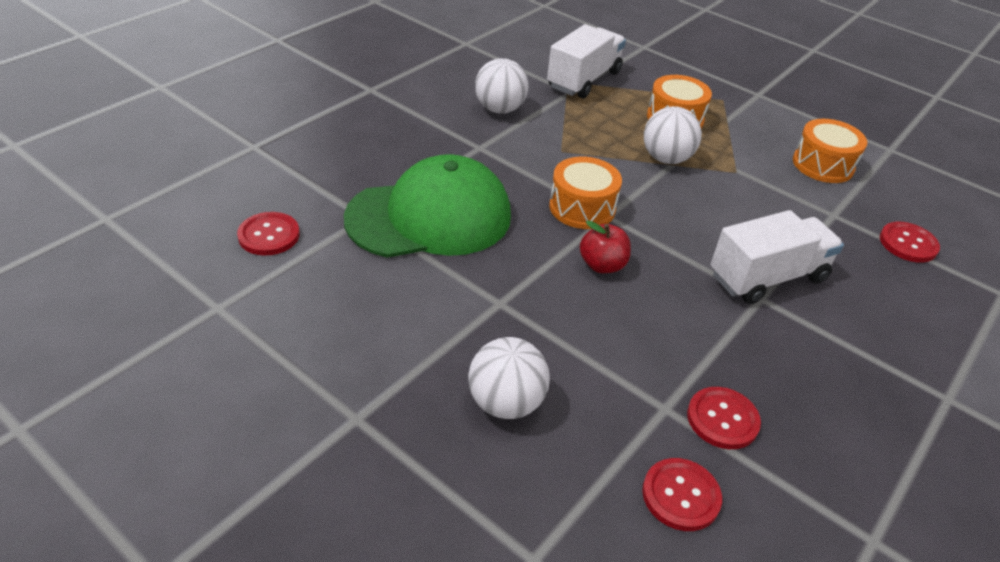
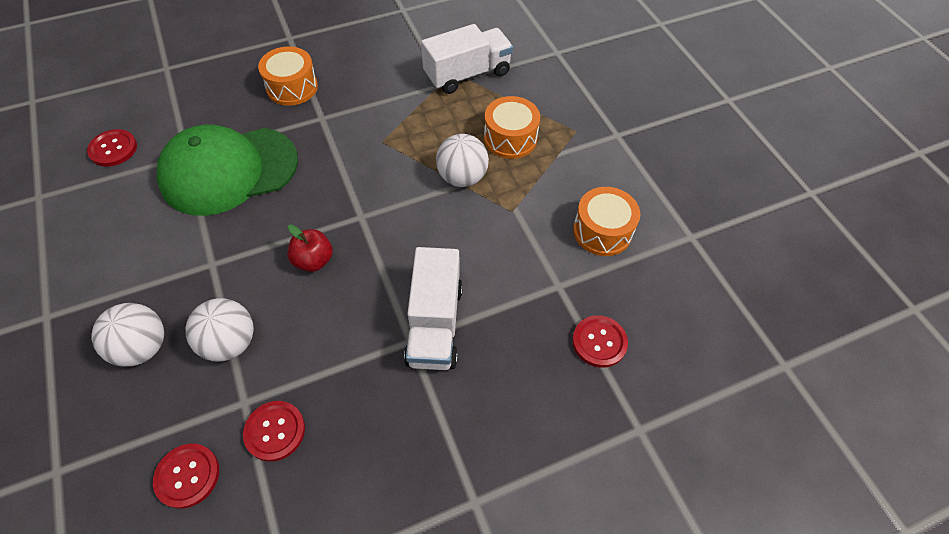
camera: 30 degrees right, 15 degrees up
(429, 217) = (229, 170): green cap -> green cap turned 150 degrees clockwise
(499, 109) = (369, 85): white ball -> white ball (230, 343)
(582, 207) = (347, 201): orange drum -> orange drum (292, 87)
(767, 277) = (434, 324): white truck -> white truck turned 90 degrees clockwise

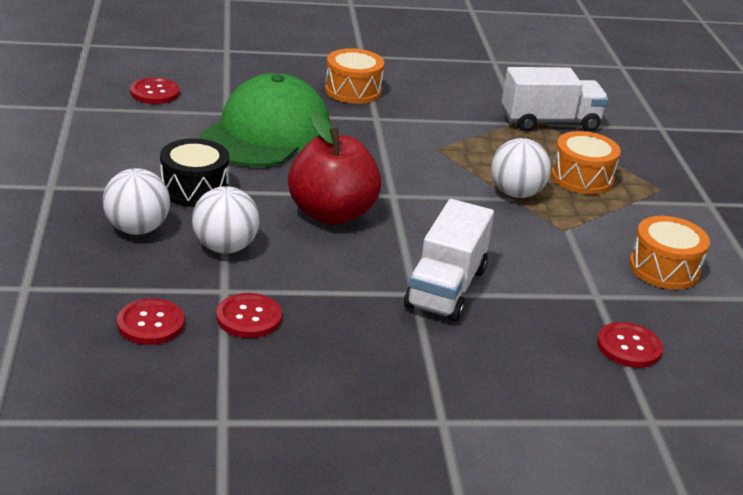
camera: 15 degrees right, 25 degrees down
(182, 271) = (194, 189): none -> black drum
(229, 170) = (266, 133): green cap -> green cap turned 120 degrees clockwise
(313, 260) = (331, 213): red apple -> red apple, size x1.91

